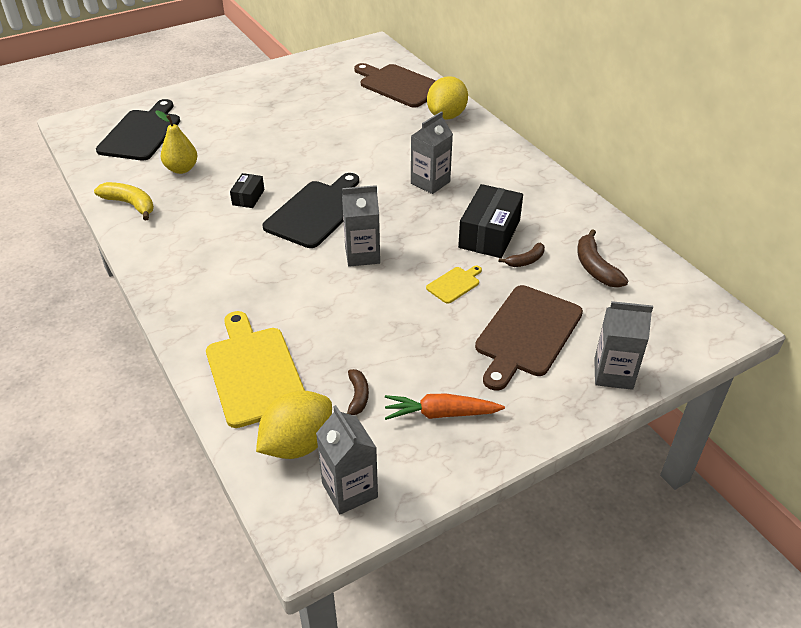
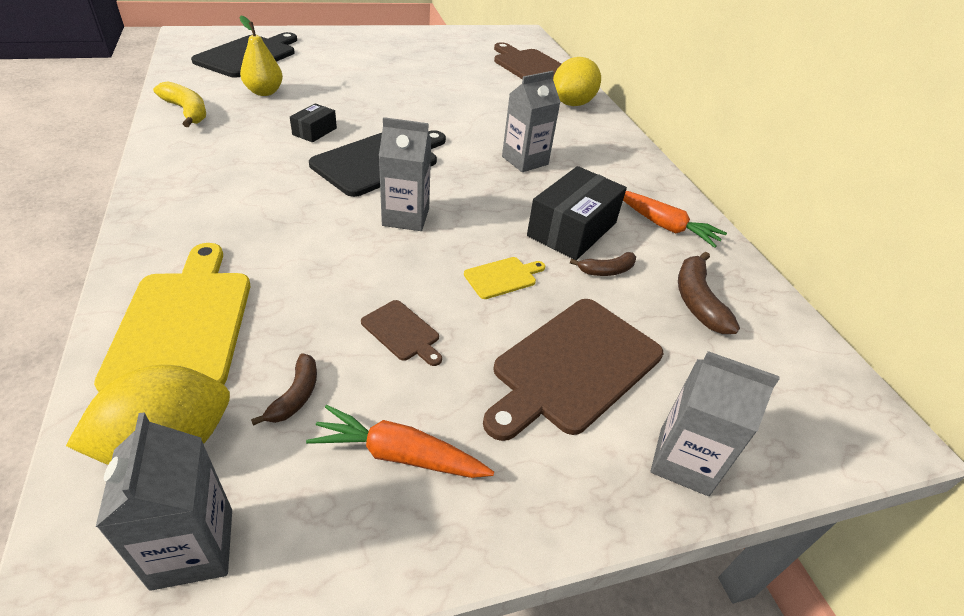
camera: 10 degrees right, 0 degrees up
(404, 340) = (402, 332): none -> brown cutting board
(556, 214) = (665, 226): none -> orange carrot

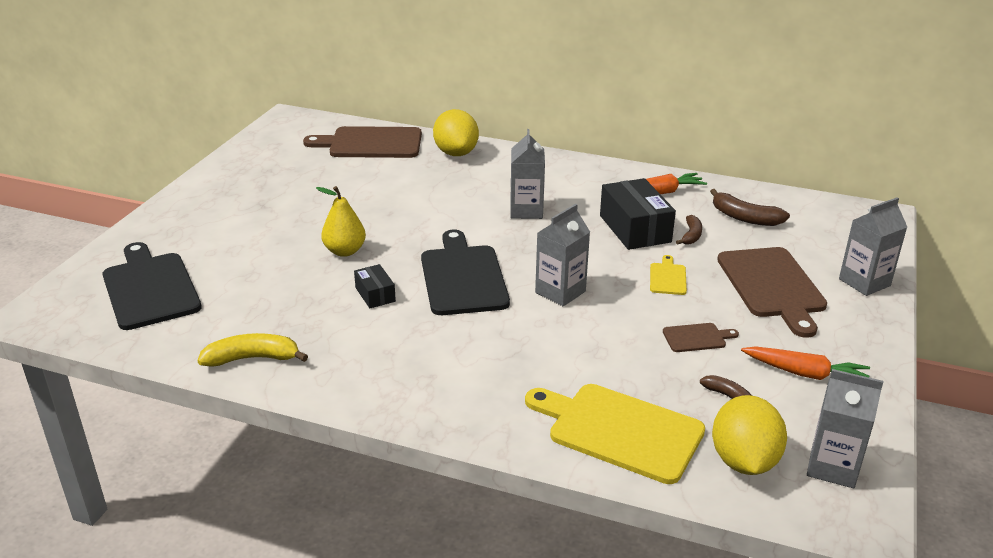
camera: 50 degrees left, 10 degrees down
(264, 92) = (258, 301): yellow pear -> yellow pear (345, 251)
(399, 455) = (805, 374): orange carrot -> orange carrot turned 120 degrees counterclockwise

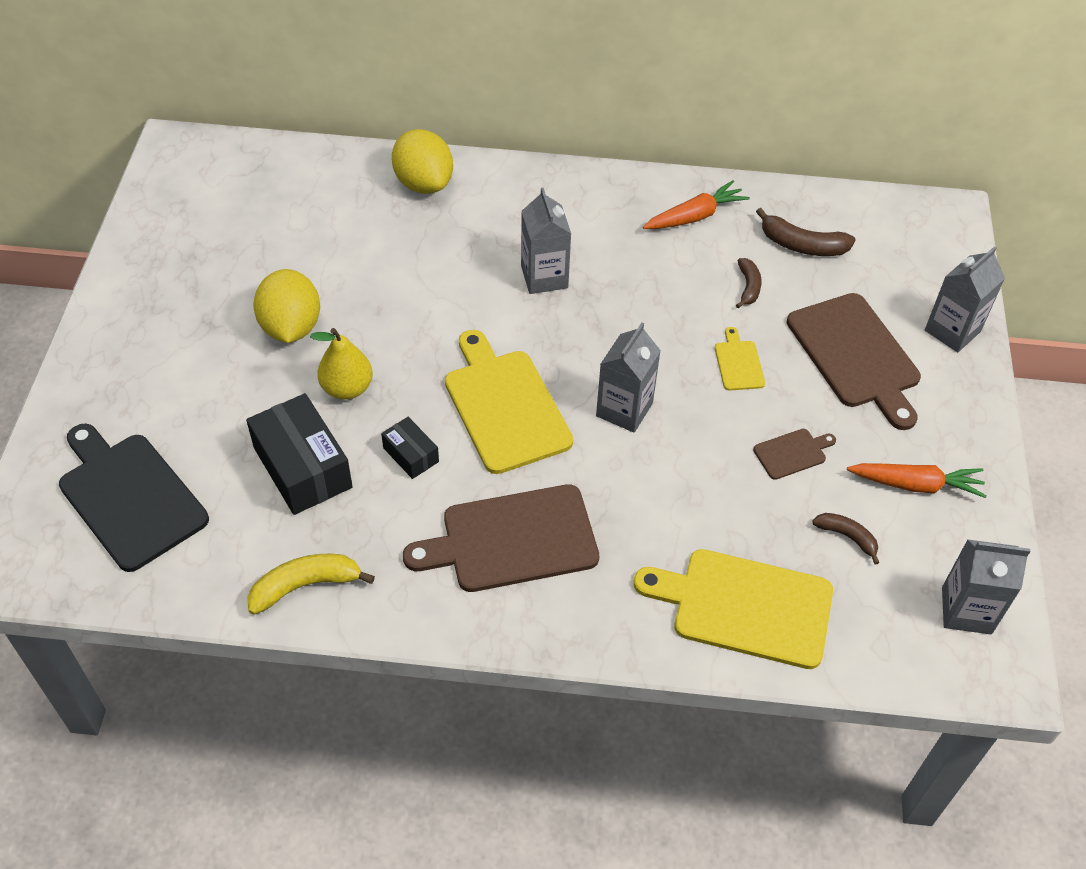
camera: 15 degrees left, 20 degrees up
(371, 143) = (307, 182): brown cutting board -> brown cutting board (512, 539)
(463, 277) = (505, 406): black cutting board -> yellow cutting board
(635, 228) = (681, 286): black box -> black box (302, 467)
(743, 461) = (879, 621): yellow lemon -> yellow lemon (291, 327)

